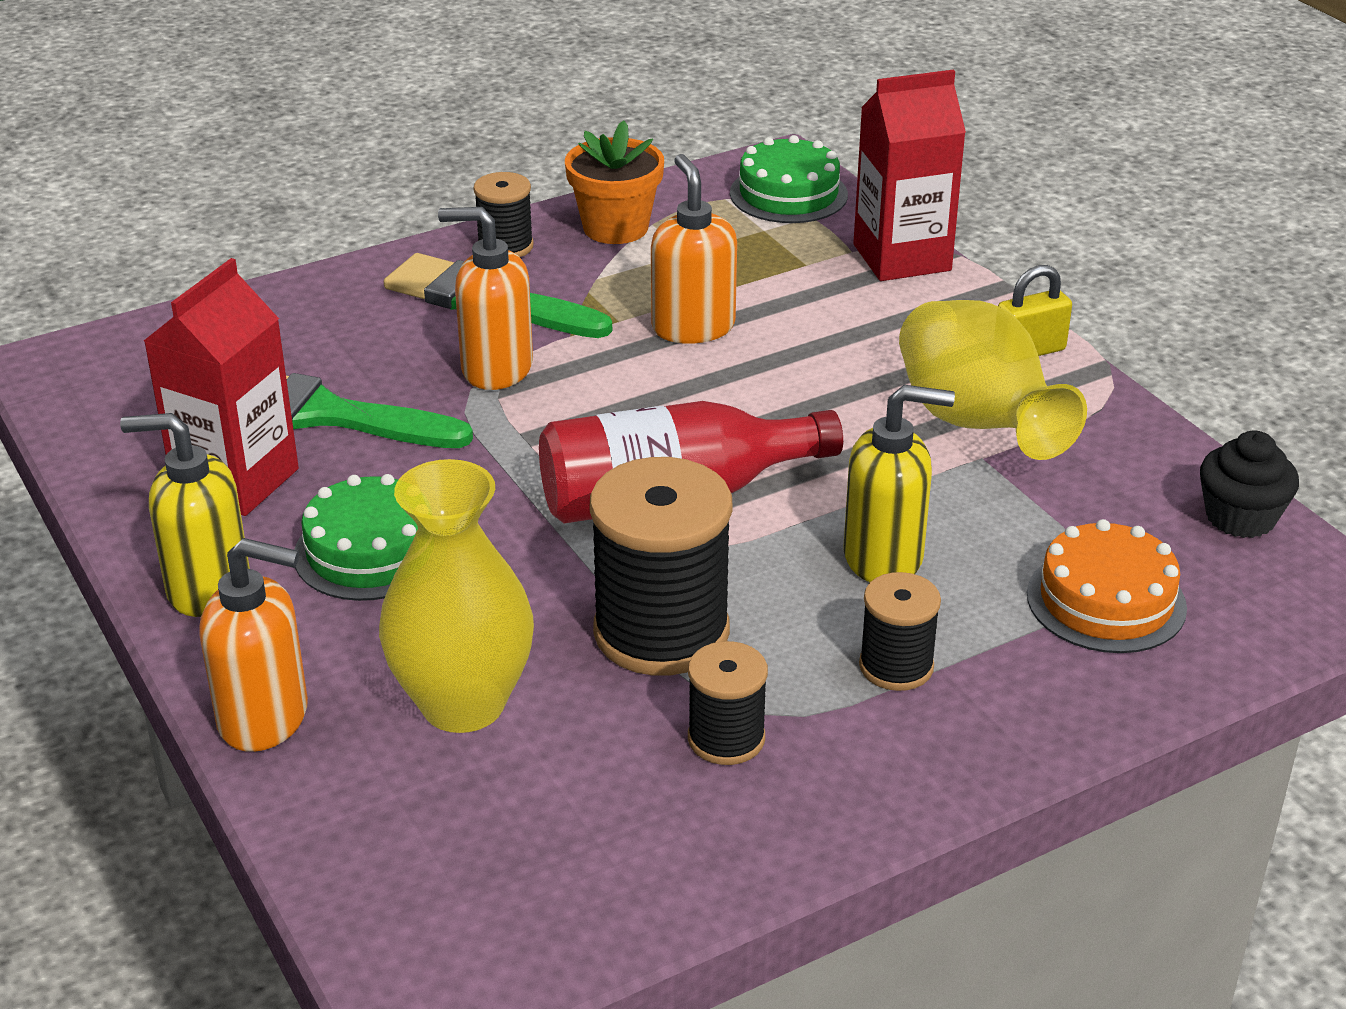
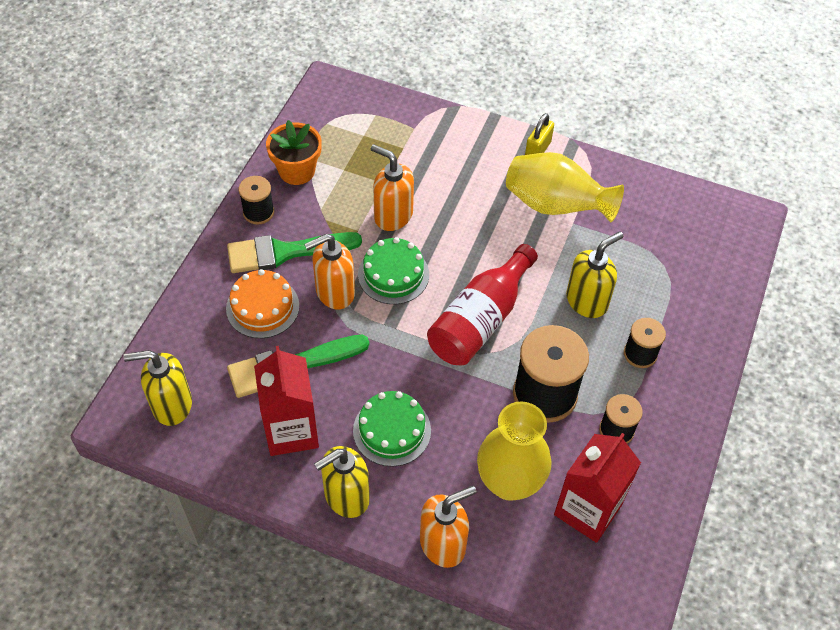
camera: 40 degrees left, 20 degrees up
(127, 380) = (171, 405): none -> yellow soap dispenser
(788, 194) = (352, 105): green cake -> green cake (393, 274)
(902, 257) = (438, 120): red carton -> red carton (587, 510)
(1106, 601) = (679, 272): orange cake -> orange cake (262, 307)
(1240, 517) = (686, 199): black cupcake -> none

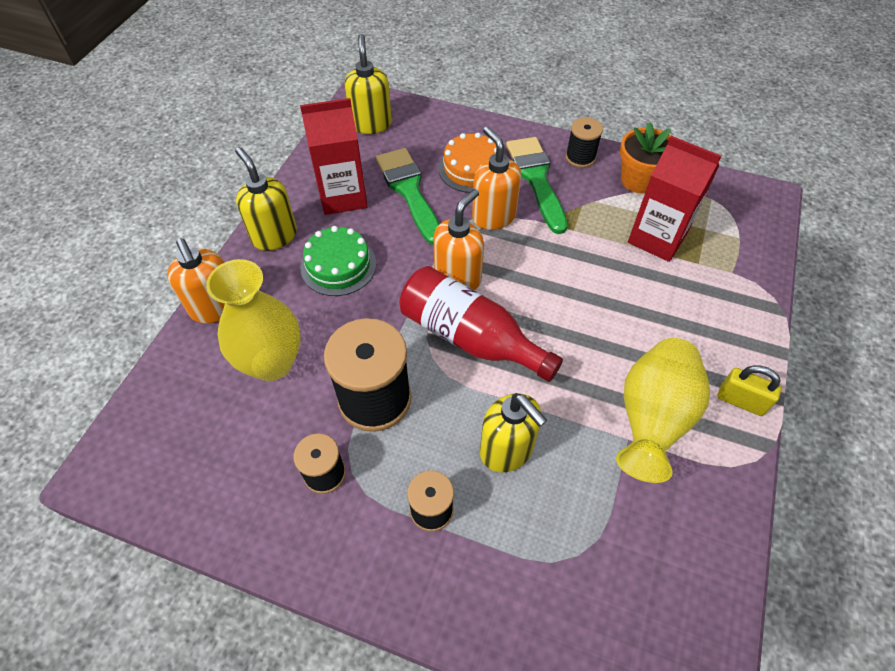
camera: 90 degrees right, 0 degrees up
(393, 215) = (599, 257): orange soap dispenser -> orange soap dispenser (458, 277)
(393, 274) = (521, 260): green cake -> none
(587, 510) = (229, 437): red carton -> red carton (657, 238)

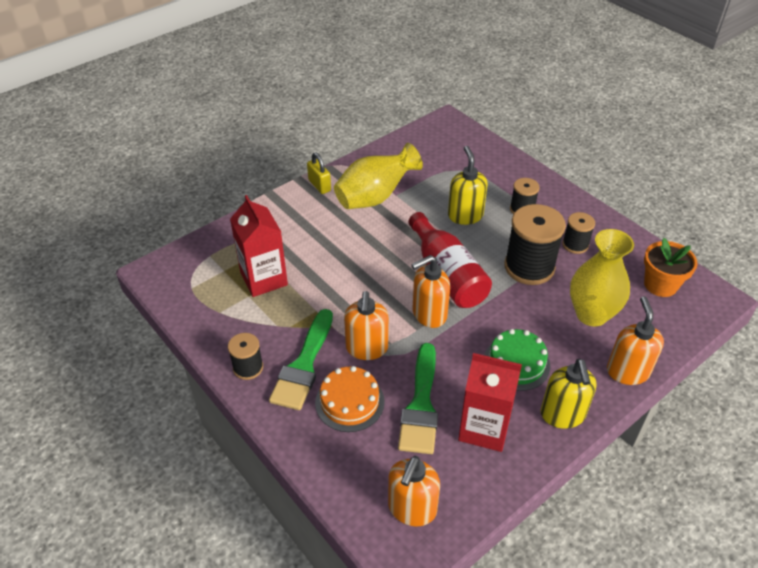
camera: 150 degrees left, 10 degrees down
(371, 124) = (412, 509): yellow soap dispenser -> orange soap dispenser
(639, 180) = (225, 325): orange flower pot -> orange flower pot (660, 285)

